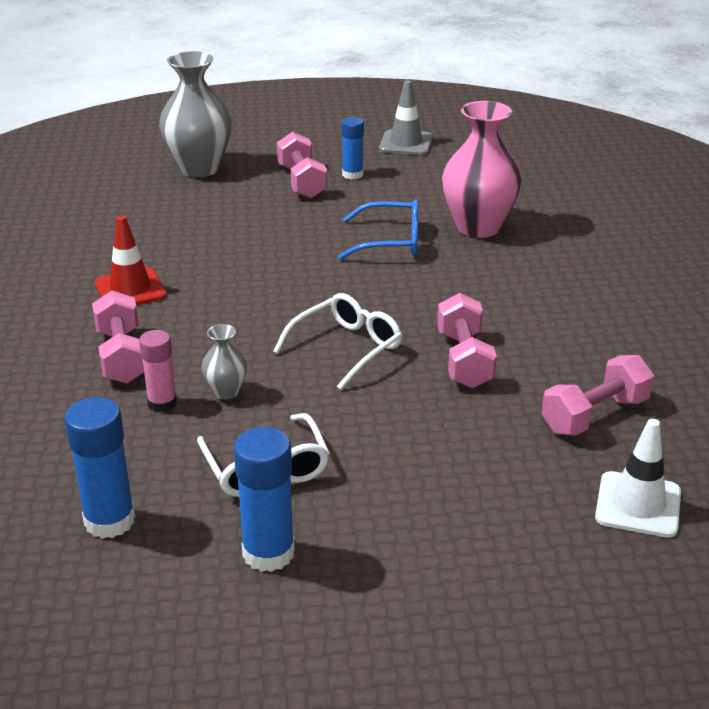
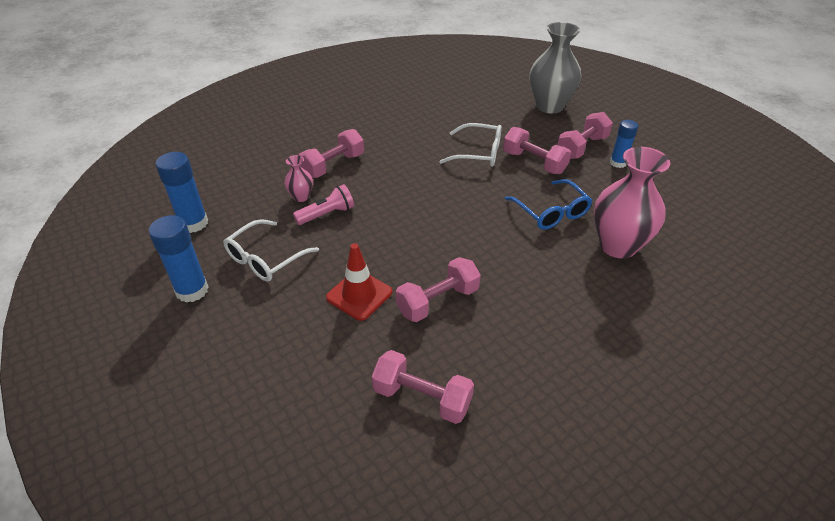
camera: 60 degrees right, 10 degrees up
(130, 289) = (397, 140): red traffic cone -> red traffic cone (359, 295)
(162, 403) = (301, 197): pink glue stick -> pink vase
(226, 392) = (327, 214): grey vase -> pink flashlight
(294, 218) = (534, 162): none -> pink dumbbell
(347, 347) = (408, 242): white glasses -> white glasses (479, 153)
(406, 143) = (693, 168): grey traffic cone -> none
(638, 505) = (326, 461): white traffic cone -> none

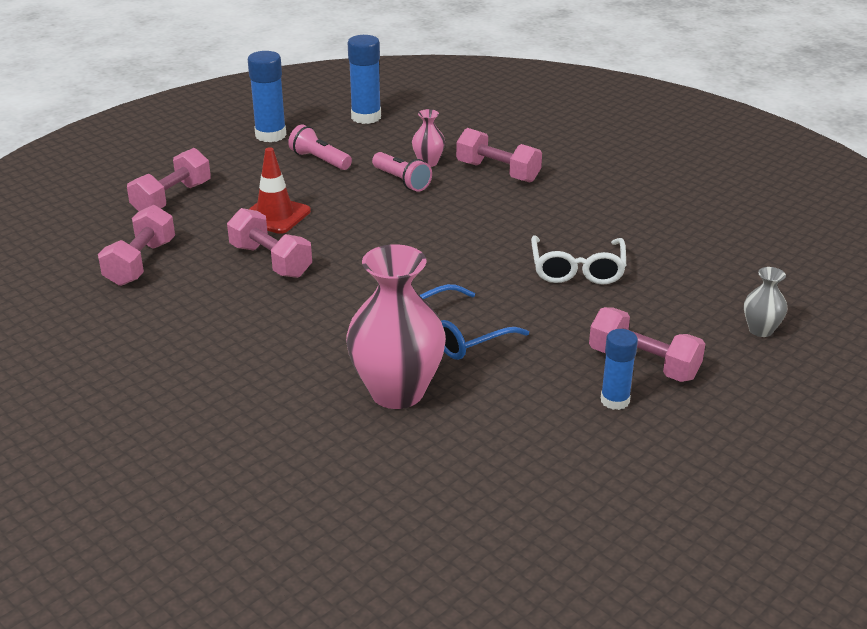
camera: 80 degrees right, 10 degrees down
(265, 259) = (319, 160): white glasses -> pink flashlight
(534, 162) = (576, 318): pink dumbbell -> pink dumbbell (172, 198)
(549, 106) = (760, 330): grey vase -> grey vase, size x0.47

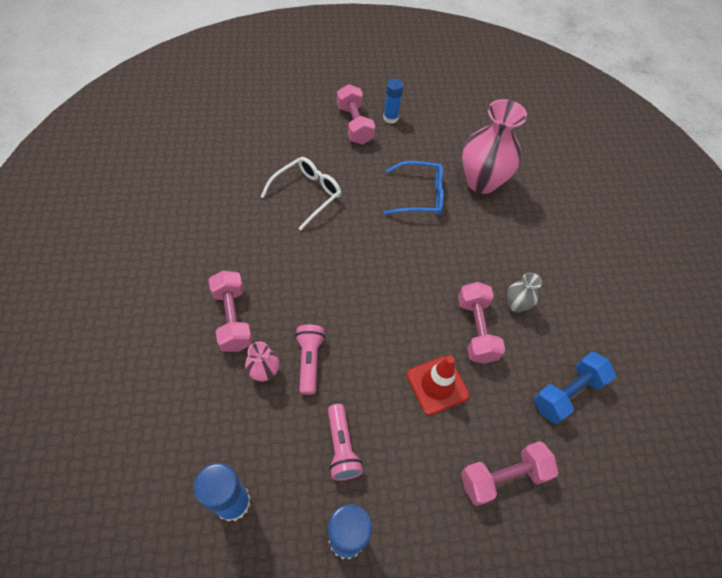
camera: 145 degrees left, 25 degrees up
(140, 263) = (567, 393): pink dumbbell -> blue dumbbell
(760, 330) = (279, 106): grey vase -> grey vase (516, 305)

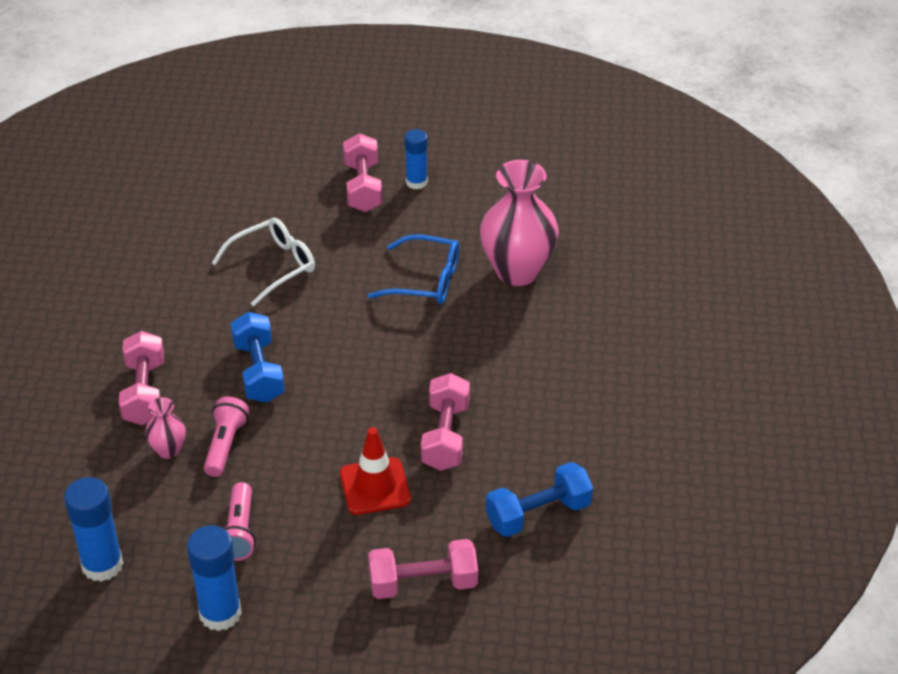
camera: 15 degrees right, 15 degrees down
(319, 288) = (259, 372): none -> blue dumbbell
(516, 305) = (509, 416): grey vase -> none

